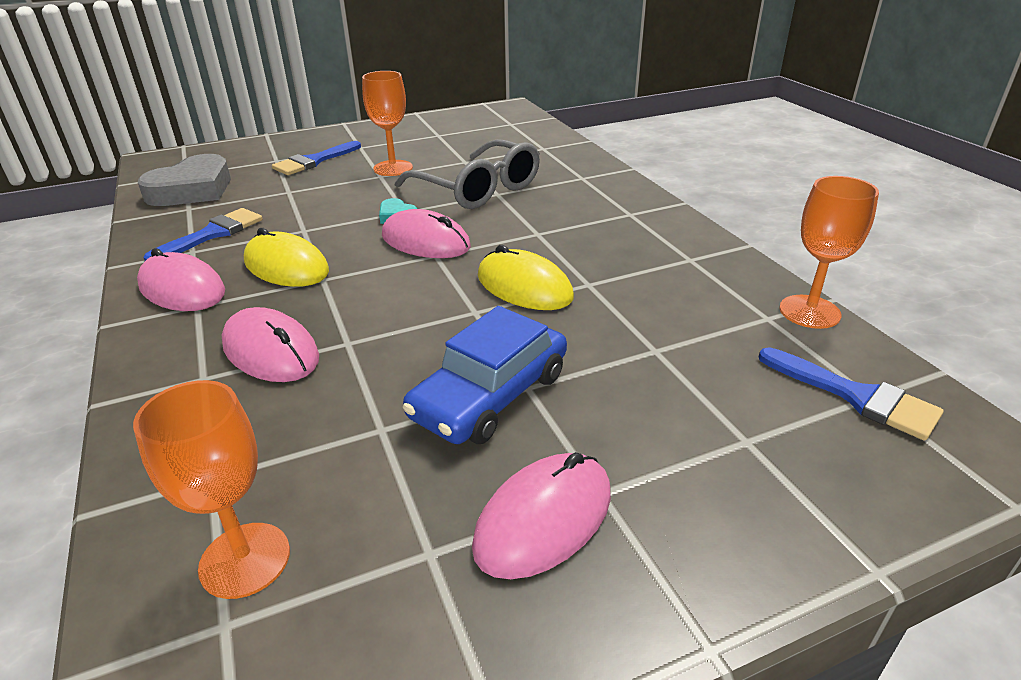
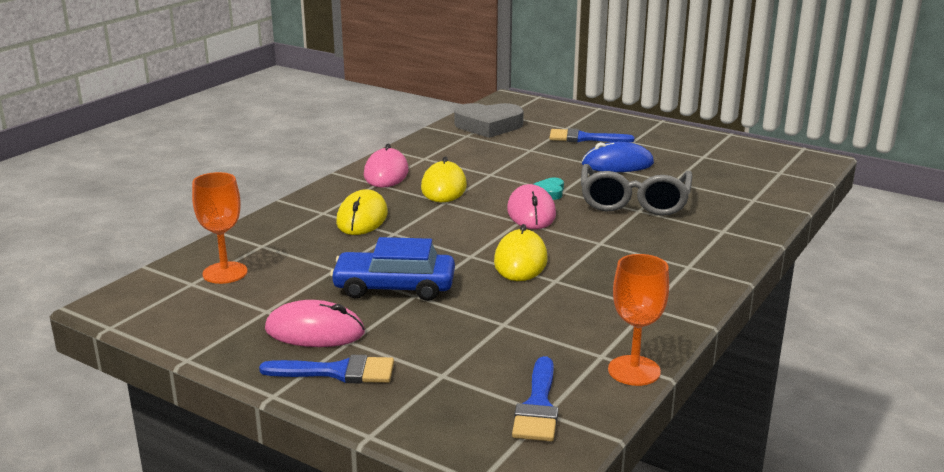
camera: 55 degrees right, 10 degrees down
(212, 234) = (448, 154): blue brush -> blue brush (338, 372)
(270, 351) = (362, 218): pink mouse -> yellow mouse
(393, 168) = (617, 164): orange goblet -> blue mouse

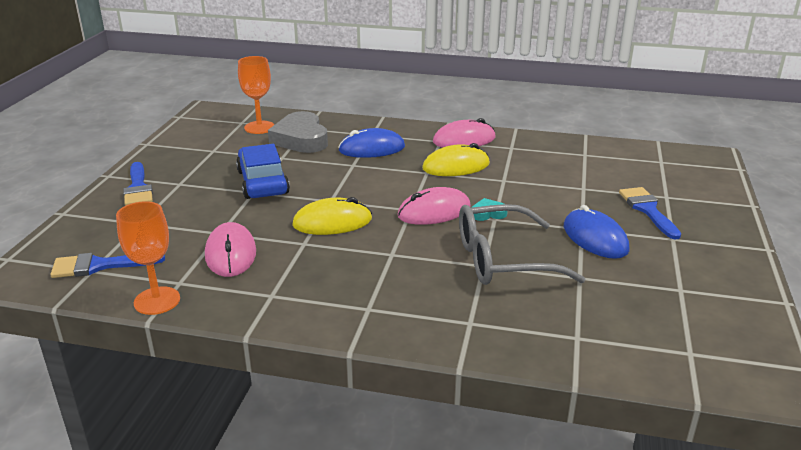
camera: 70 degrees right, 5 degrees up
(315, 331) = (189, 170): pink mouse -> pink mouse (230, 254)
(362, 218) = (372, 149): yellow mouse -> blue mouse
(488, 126) = (621, 159): grey heart -> grey heart (301, 139)

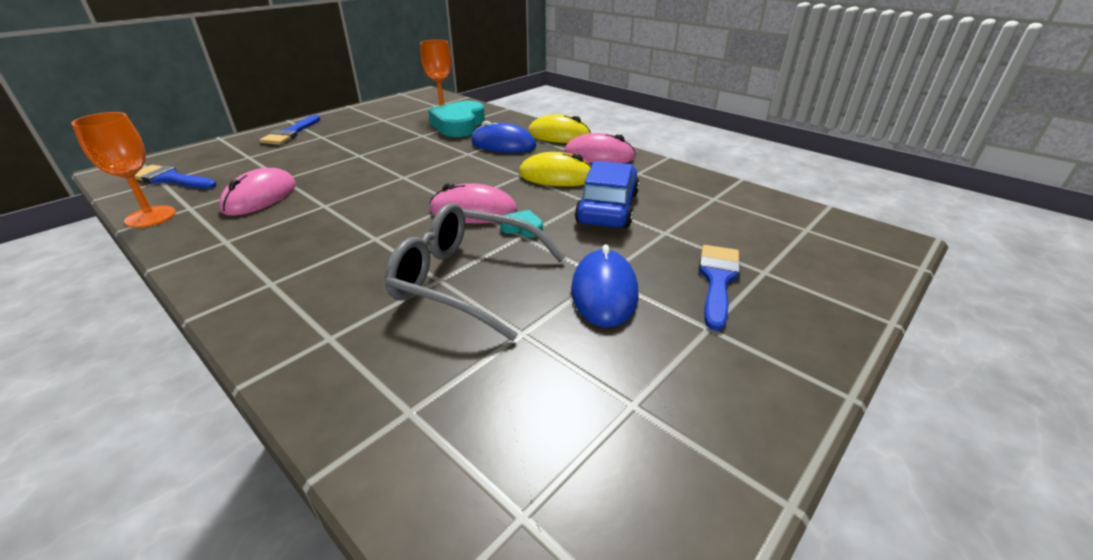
camera: 30 degrees right, 5 degrees up
(263, 182) = (377, 149): blue car -> blue car (607, 208)
(301, 139) = (459, 125): grey heart -> turquoise heart
(332, 222) = (374, 195): yellow mouse -> yellow mouse (559, 135)

